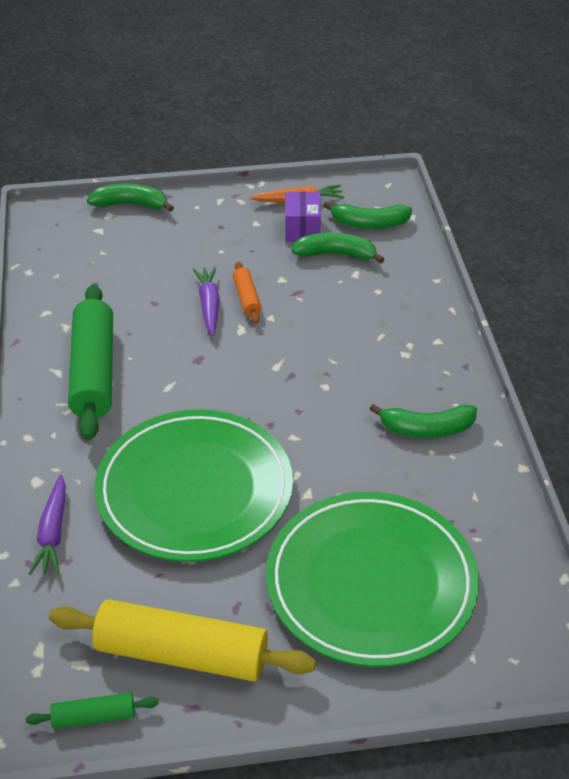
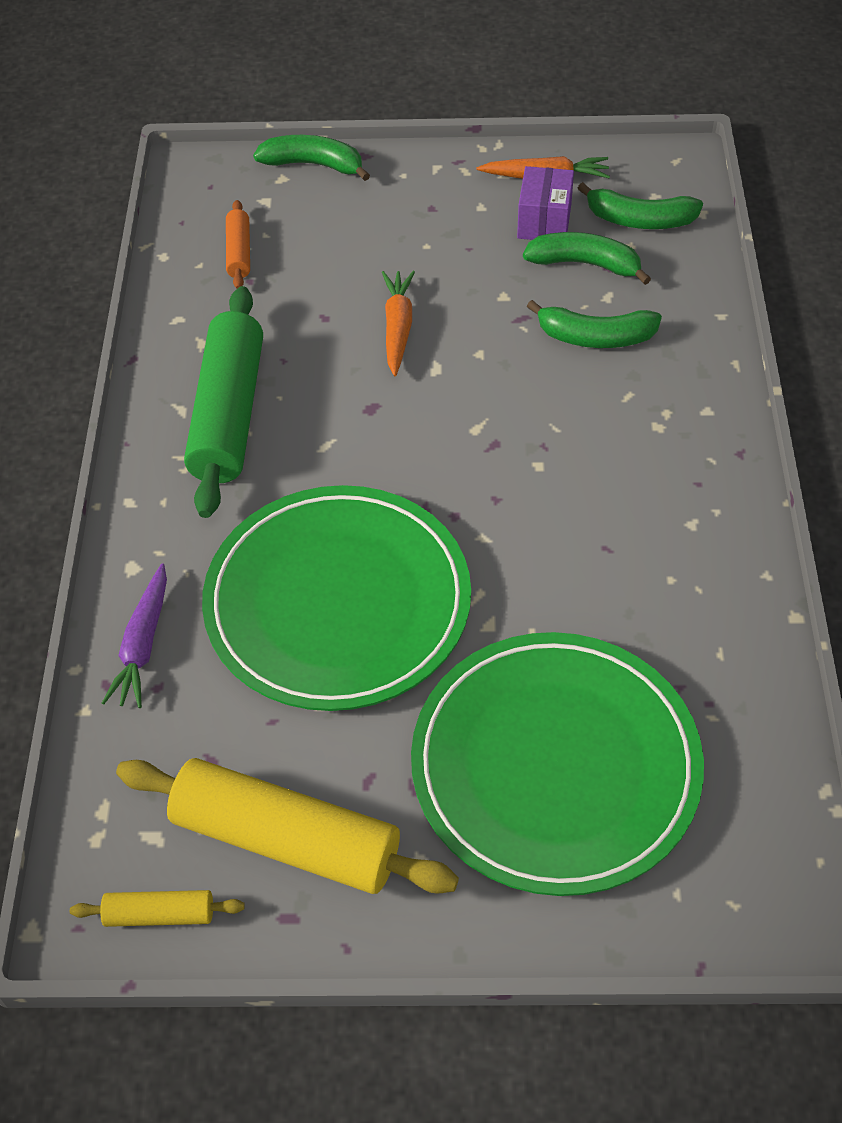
camera: 10 degrees right, 10 degrees up
(94, 717) = (160, 914): green rolling pin -> yellow rolling pin
(209, 305) = (398, 327): purple carrot -> orange carrot
(247, 298) = (451, 321): orange rolling pin -> orange rolling pin (239, 252)
(427, 429) = (669, 544): green banana -> green banana (595, 337)

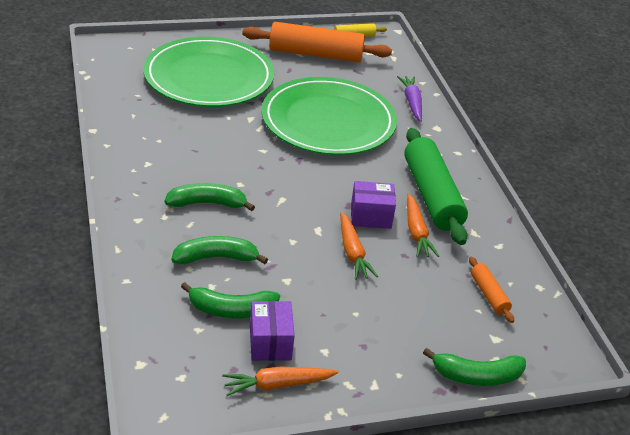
camera: 160 degrees right, 15 degrees down
(286, 839) = (315, 54): yellow rolling pin -> orange rolling pin
(288, 350) = (416, 233): none -> orange carrot
(346, 384) = (371, 216): none -> purple box
(639, 220) = (192, 352): green banana -> green banana (207, 203)

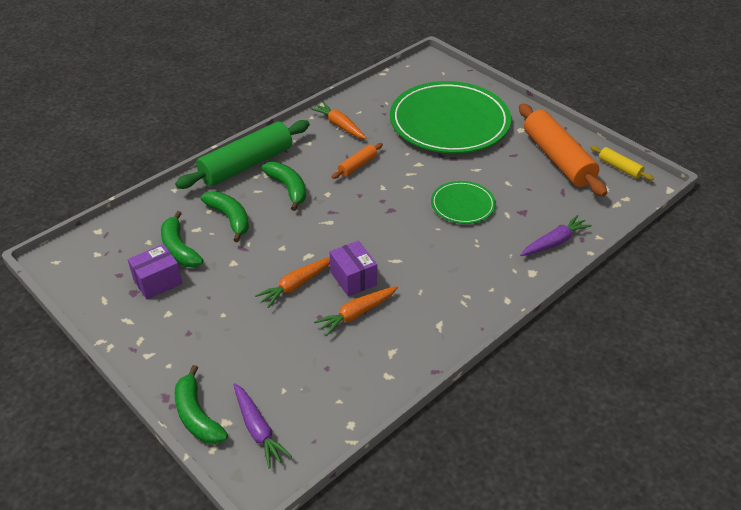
camera: 65 degrees right, 5 degrees up
(277, 385) = (116, 302): orange carrot -> orange carrot (340, 125)
(328, 121) = (462, 205): green plate -> green plate, size x0.48
(431, 195) = (420, 305): green rolling pin -> green rolling pin (246, 164)
(489, 295) = (310, 390): orange rolling pin -> orange rolling pin (357, 165)
(515, 342) = (258, 430): none -> purple carrot

